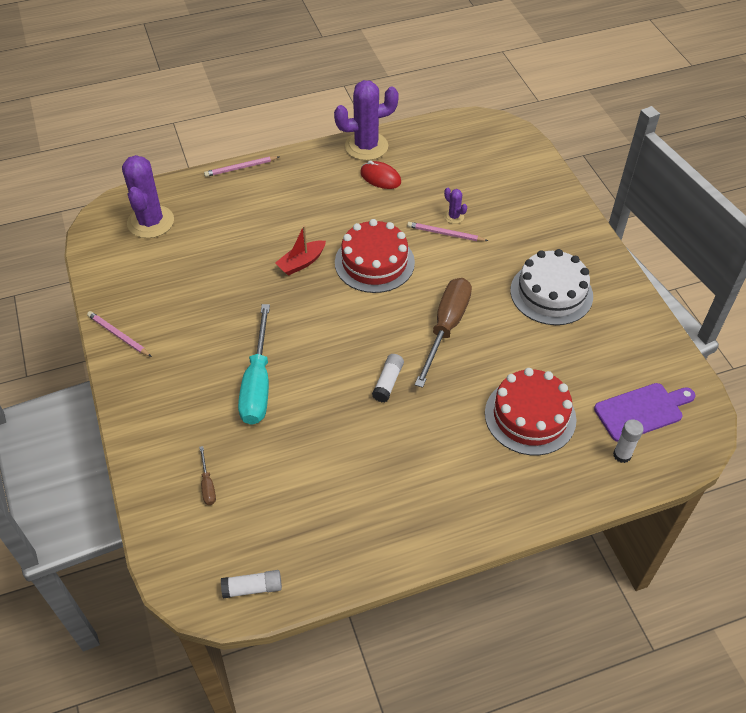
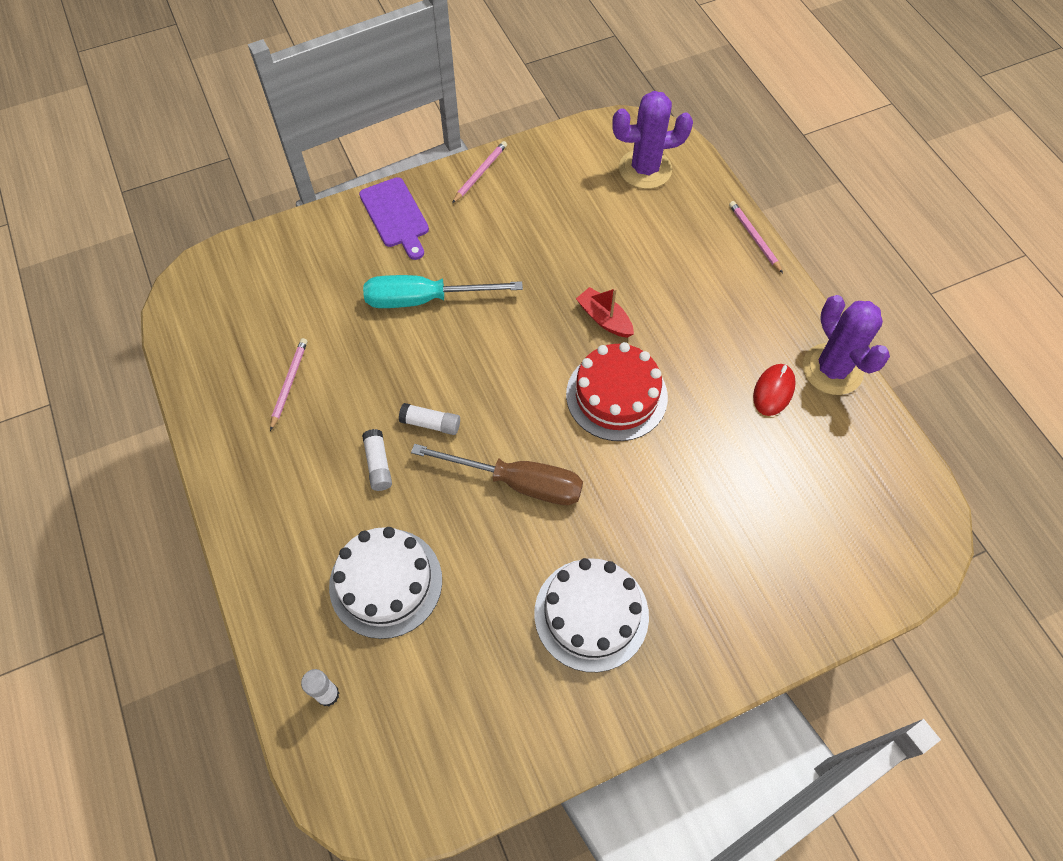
camera: 85 degrees right, 10 degrees up
(207, 485) = (300, 275): brown screwdriver -> none
(252, 588) = (188, 327): white glue stick -> white glue stick (378, 464)
(445, 234) = (681, 475): pink pencil -> pink pencil (289, 383)
(454, 217) = (716, 485): purple cactus -> none
(530, 416) = (386, 582): red cake -> white cake
(642, 411) = (395, 727): purple cutting board -> purple cutting board (395, 216)

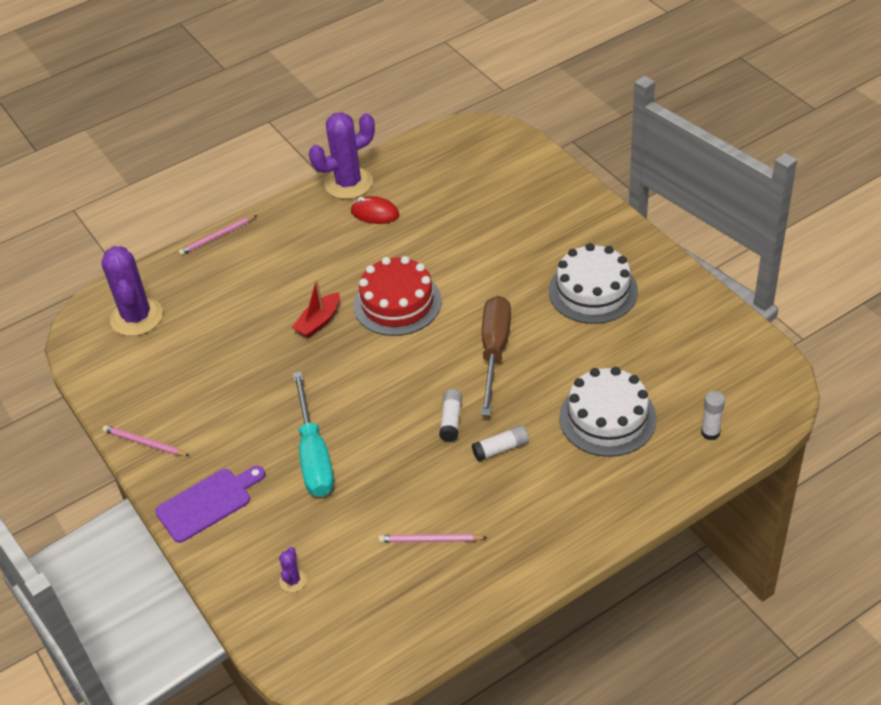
camera: 95 degrees left, 15 degrees down
(288, 272) = (293, 580): none -> purple cactus

